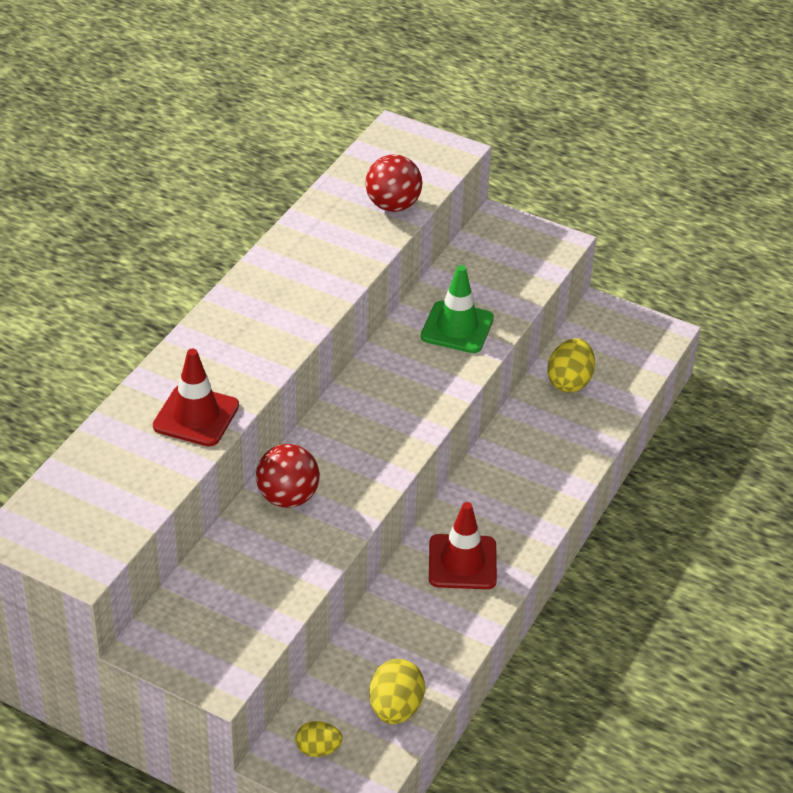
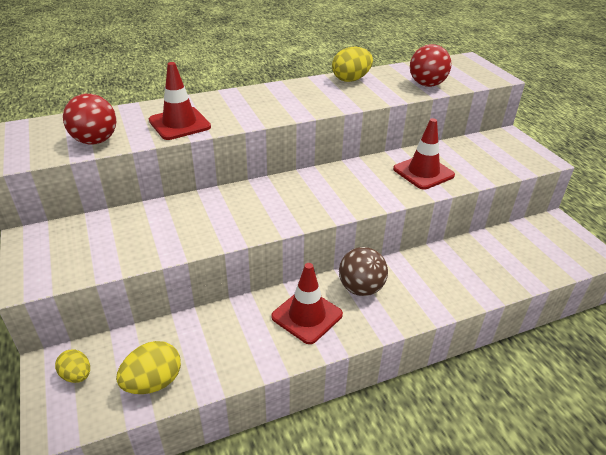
camera: 40 degrees right, 5 degrees down
(288, 497) = (211, 206): red ball -> red ball (95, 141)
(457, 327) = (423, 172): green traffic cone -> red traffic cone
(483, 503) = (361, 288): none -> brown ball
(569, 382) = (494, 250): yellow egg -> yellow egg (351, 79)

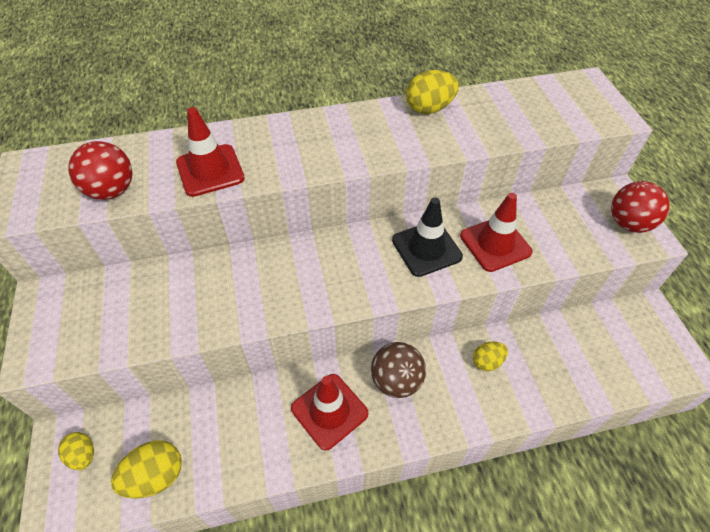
camera: 10 degrees right, 15 degrees up
(368, 179) = (426, 248): none -> black traffic cone
(427, 84) = (522, 125): red ball -> red ball (628, 223)
(435, 267) = (487, 362): none -> yellow egg

